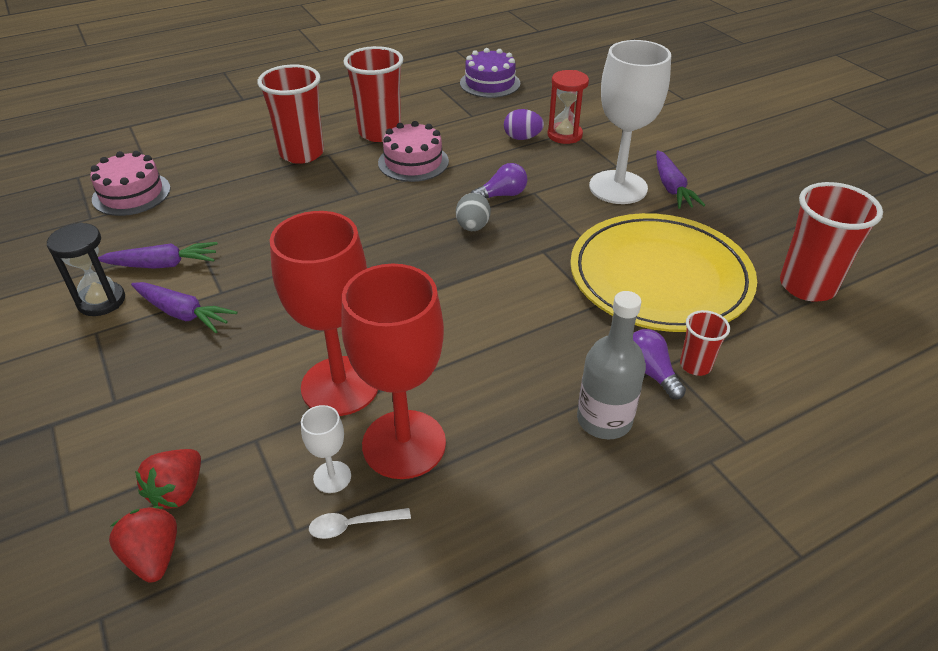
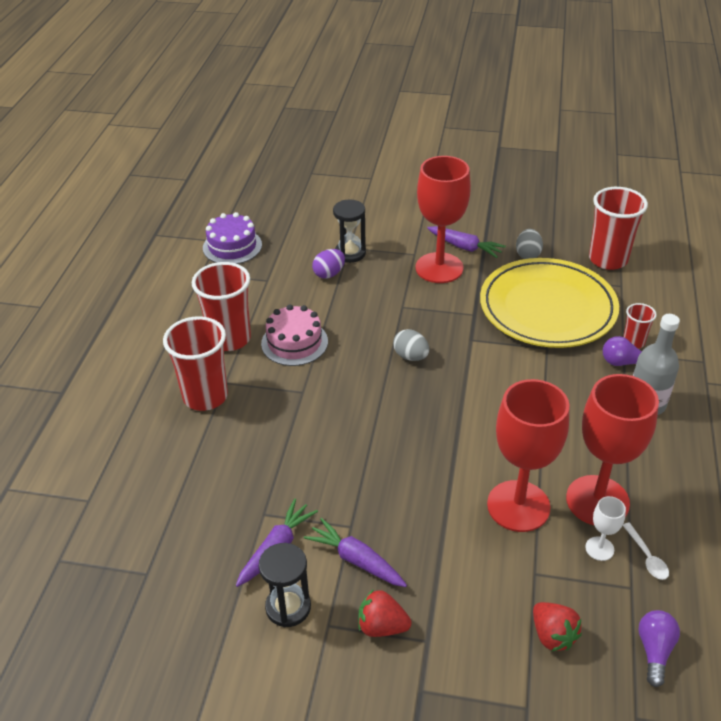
camera: 50 degrees left, 0 degrees up
(131, 194) = (139, 530): pink cake -> none
(154, 556) = (602, 670): red strawberry -> red strawberry (382, 626)
(183, 313) = (356, 560): purple carrot -> purple carrot turned 120 degrees counterclockwise
(353, 525) = (647, 557): white spoon -> white spoon turned 45 degrees counterclockwise
(502, 195) = (388, 323): purple light bulb -> purple light bulb (654, 651)
(564, 135) = (350, 253): red hourglass -> black hourglass
(618, 187) = (439, 268): white goblet -> red goblet
(723, 229) = (527, 254): none -> grey egg

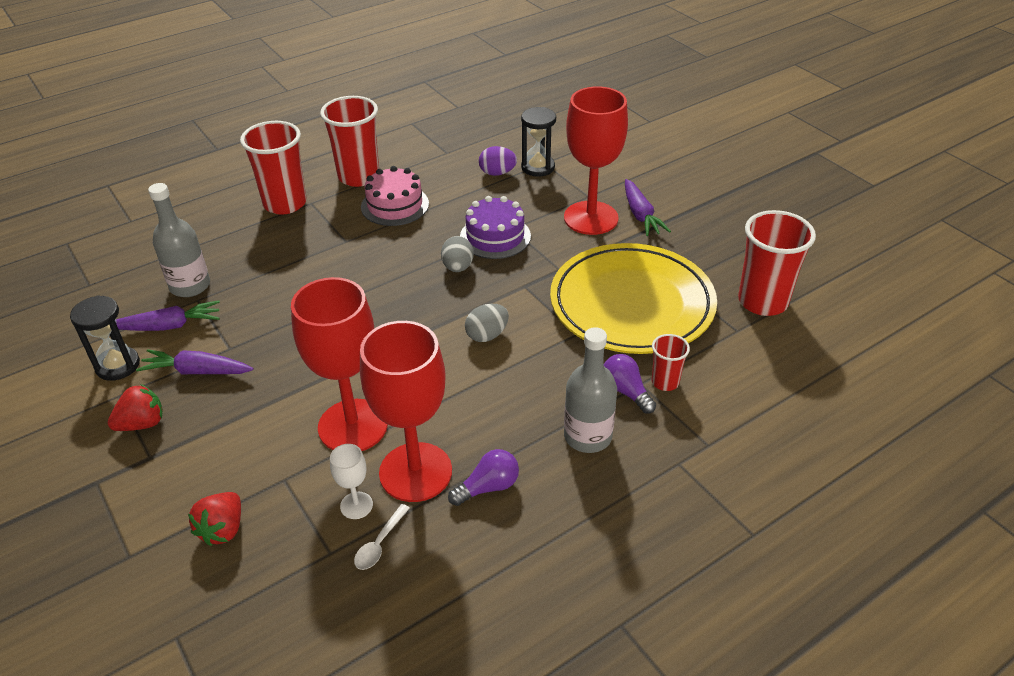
camera: 45 degrees right, 0 degrees up
(232, 246) = (461, 116): purple cake -> purple cake (495, 236)
(239, 509) = (190, 286): none -> grey bottle
(356, 560) = (197, 371): purple carrot -> purple carrot turned 75 degrees counterclockwise
(382, 626) = (142, 424): red strawberry -> red strawberry turned 90 degrees clockwise
(527, 254) = (688, 252): grey egg -> grey egg (487, 335)
(654, 651) = (267, 609): purple light bulb -> purple light bulb (488, 487)

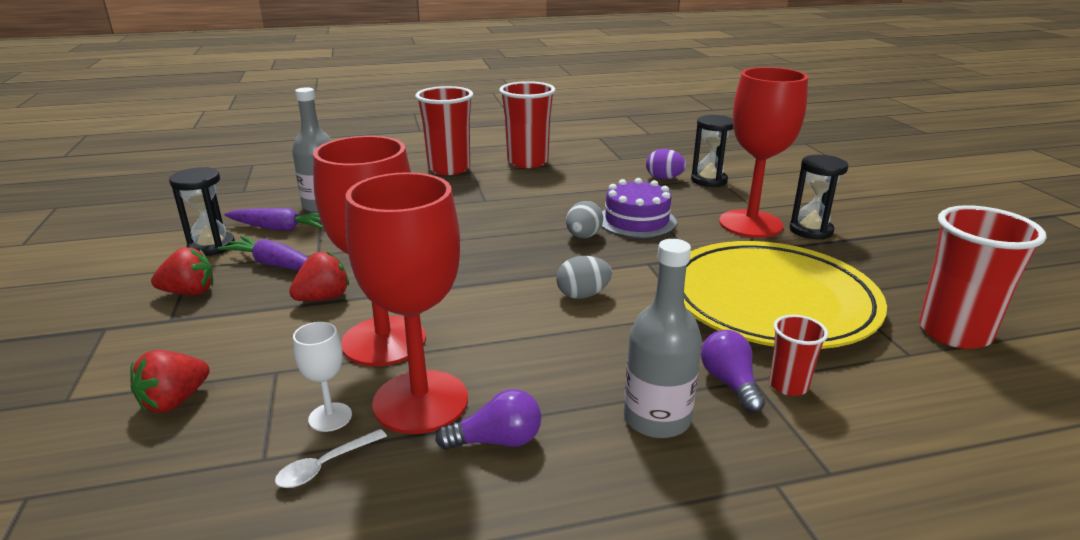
camera: 20 degrees right, 15 degrees down
(271, 396) = (323, 298): none -> red strawberry
(395, 205) = (548, 184): pink cake -> none
(640, 215) = (811, 230): purple carrot -> black hourglass

